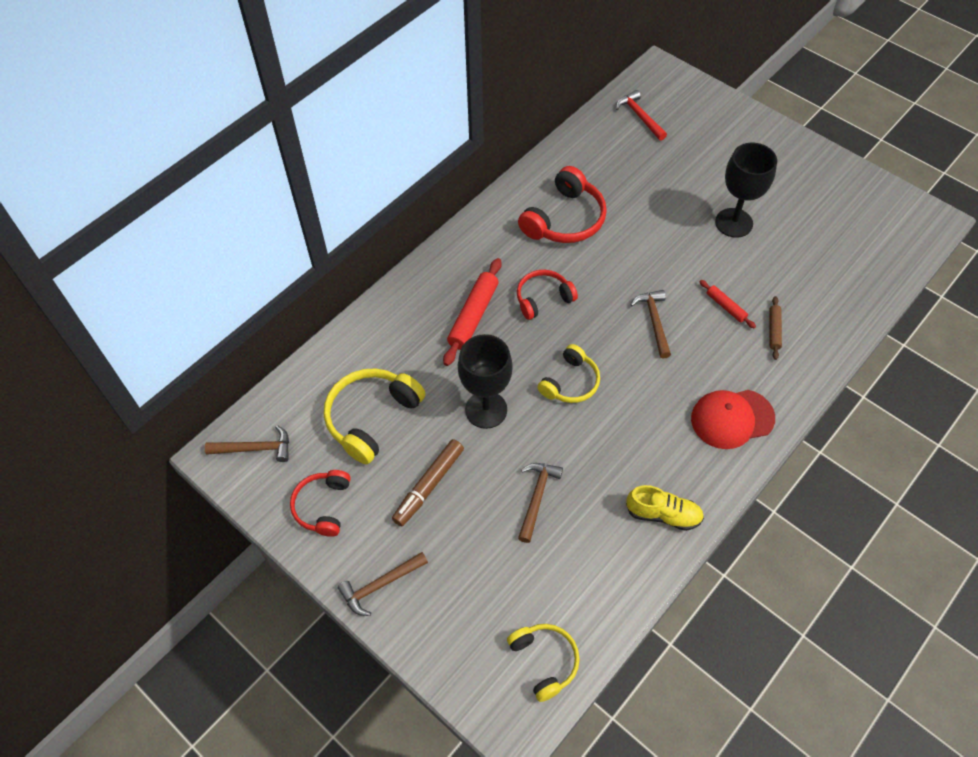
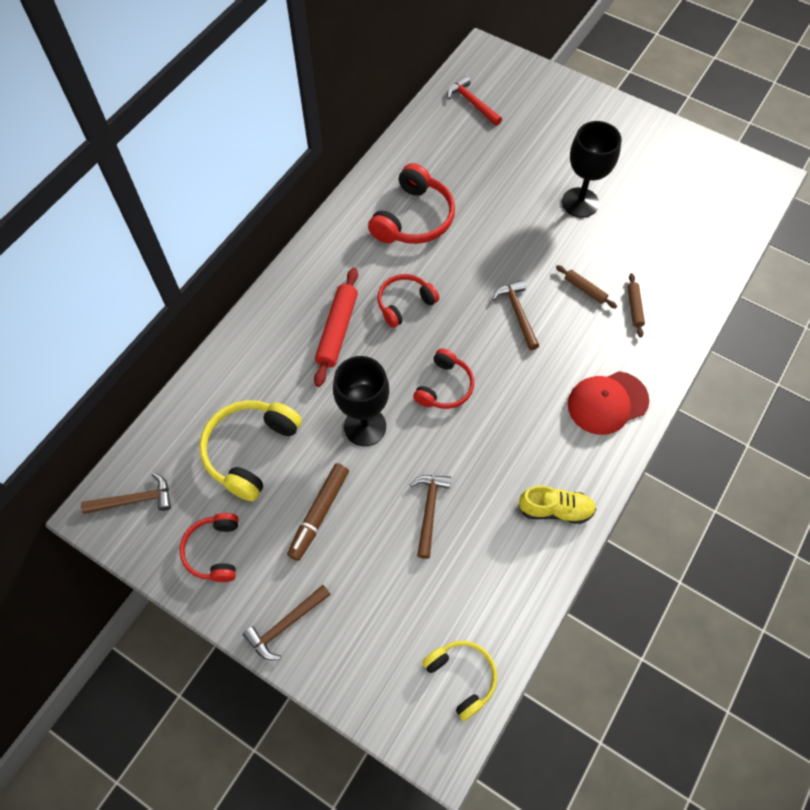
camera: 10 degrees left, 5 degrees up
(570, 382) = (444, 387): yellow headphones -> red headphones
(726, 307) = (585, 289): red rolling pin -> brown rolling pin

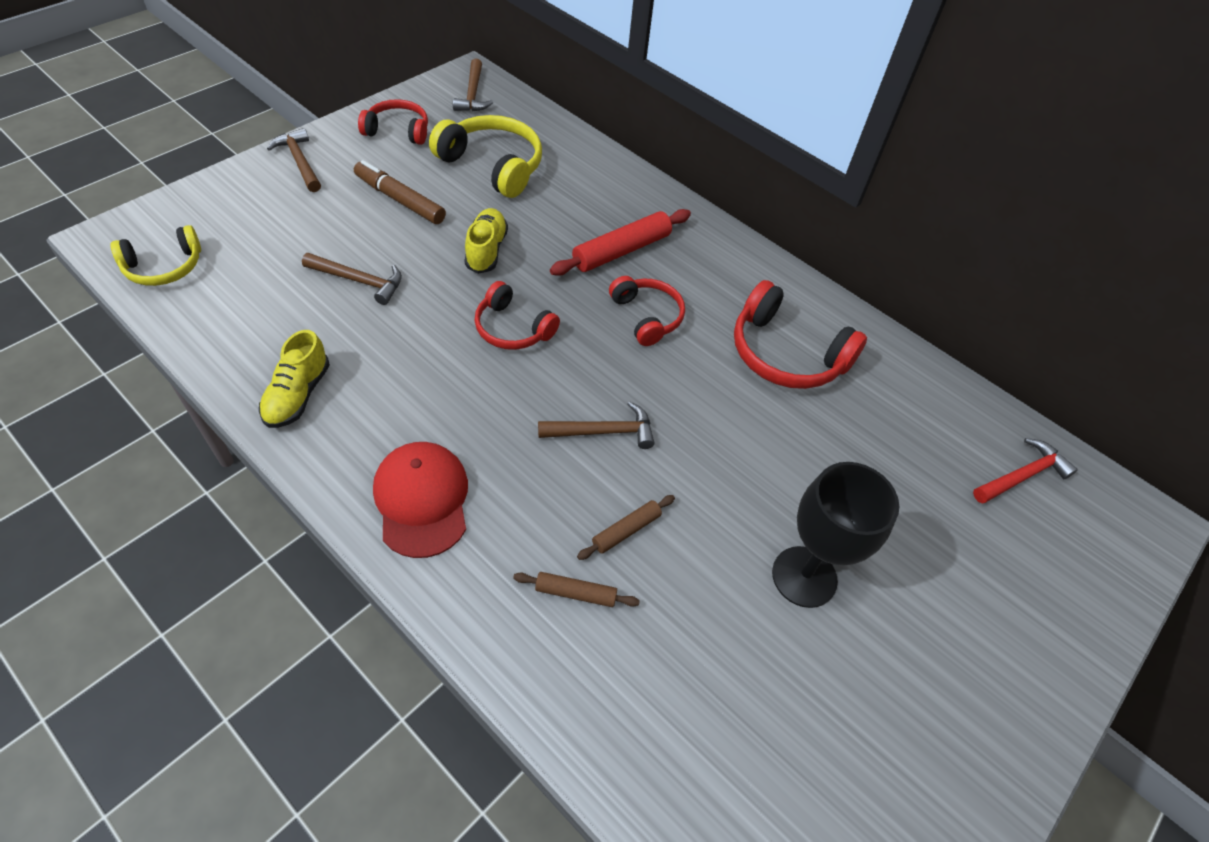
camera: 95 degrees right, 10 degrees down
(337, 330) = (621, 251): red rolling pin -> red rolling pin turned 60 degrees counterclockwise
(365, 426) = (486, 250): black goblet -> yellow shoe

